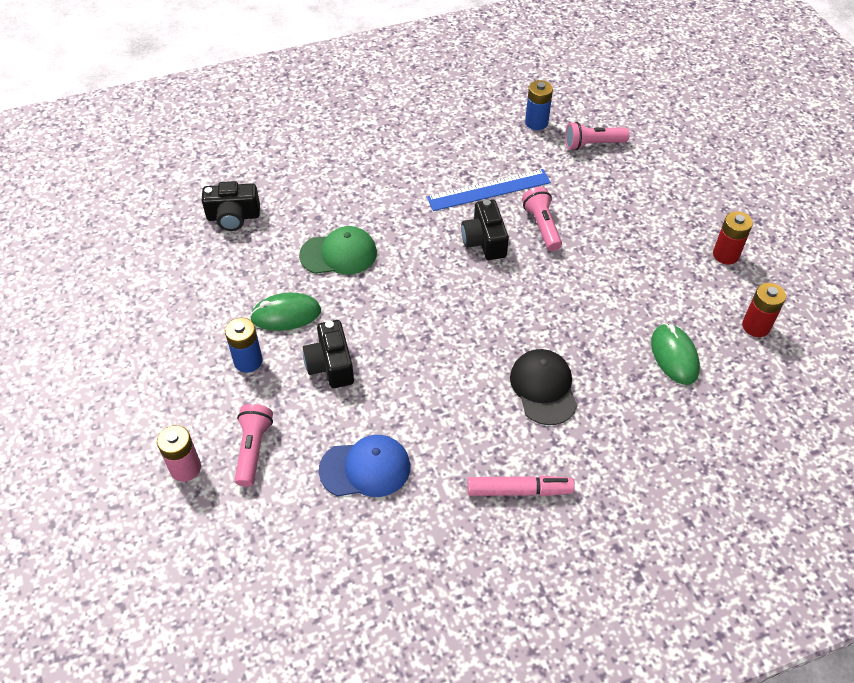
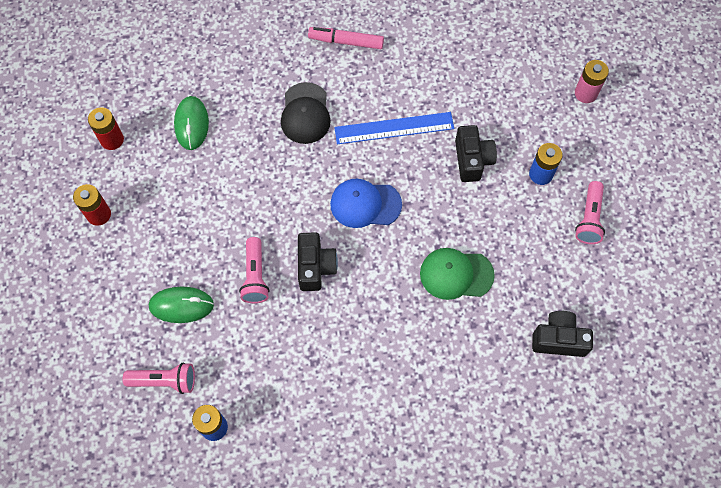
camera: 170 degrees left, 15 degrees up
(253, 449) = (535, 99): pink flashlight -> pink flashlight (589, 218)
(286, 315) = (508, 214): green mouse -> green mouse (181, 305)
(365, 468) = (453, 73): blue cap -> blue cap (365, 204)
(489, 190) = (294, 332): blue ruler -> blue ruler (394, 128)

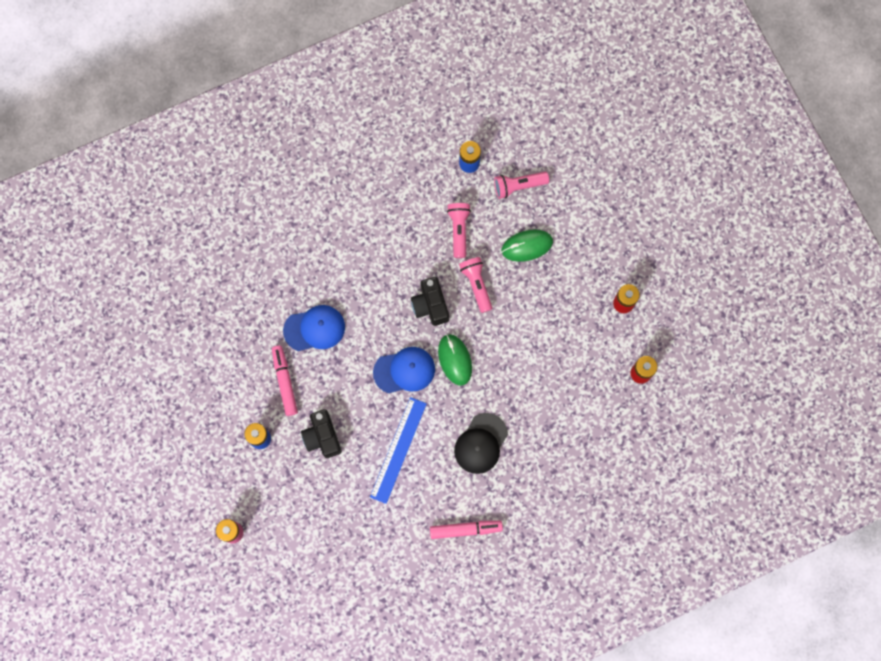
camera: 165 degrees right, 10 degrees up
(191, 124) = (577, 406): green mouse -> green mouse (455, 360)
(305, 113) = (481, 443): black cap -> black cap turned 135 degrees counterclockwise
(394, 128) = (398, 450): blue ruler -> blue ruler turned 45 degrees counterclockwise
(456, 274) = (314, 329): green cap -> blue cap
(502, 225) = (285, 382): none -> pink marker
(558, 339) = (222, 296): black camera -> none
(589, 218) = (212, 407): pink flashlight -> pink flashlight (459, 230)

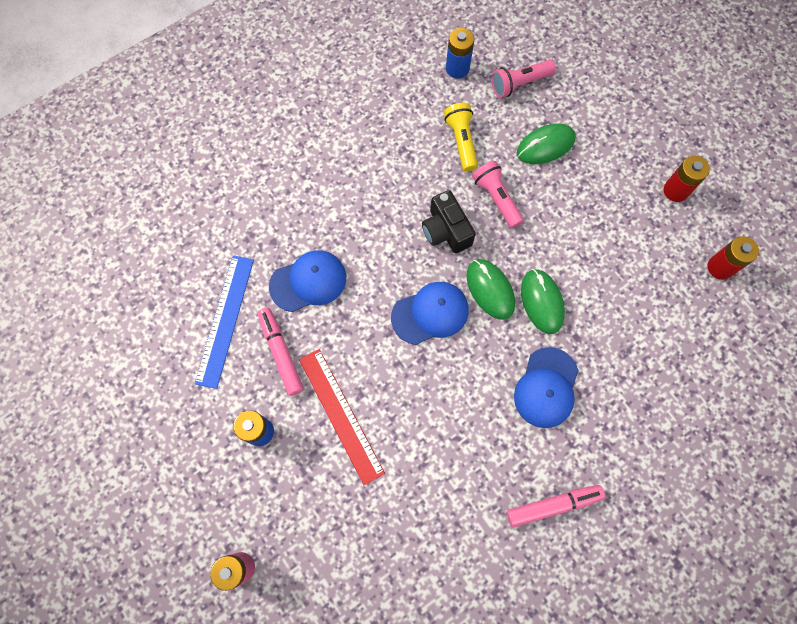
camera: 10 degrees left, 5 degrees down
(322, 437) = (341, 415): black camera -> red ruler
(398, 450) = (442, 414): blue ruler -> blue ruler (225, 320)
(459, 230) = (461, 141): pink flashlight -> yellow flashlight
(481, 443) = (546, 388): black cap -> blue cap
(493, 376) = (541, 302): none -> green mouse

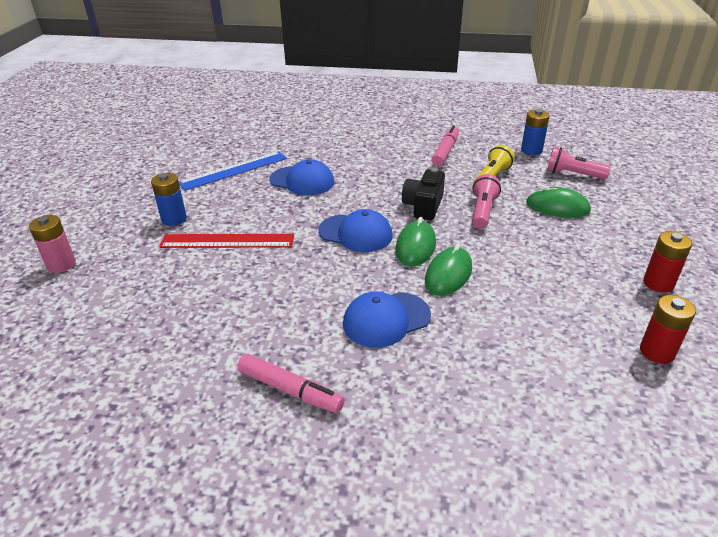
camera: 45 degrees right, 35 degrees down
(281, 353) = (239, 197): pink marker -> pink marker (445, 151)
(341, 415) = (227, 241): red ruler -> red ruler turned 75 degrees clockwise

